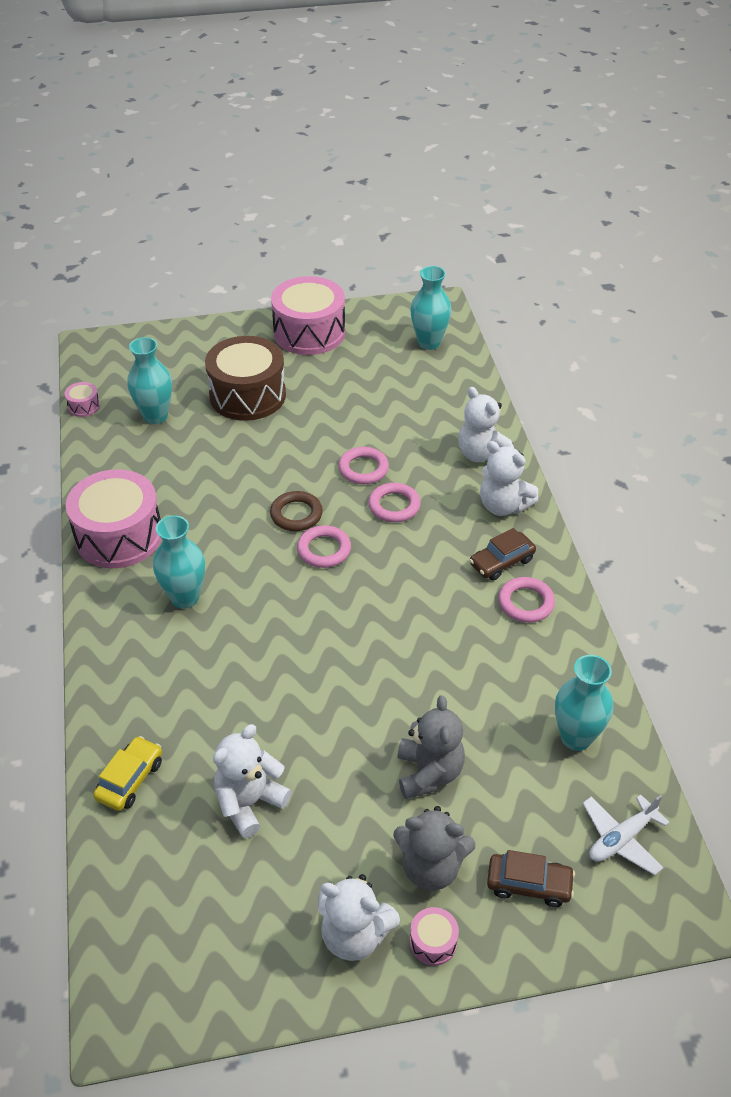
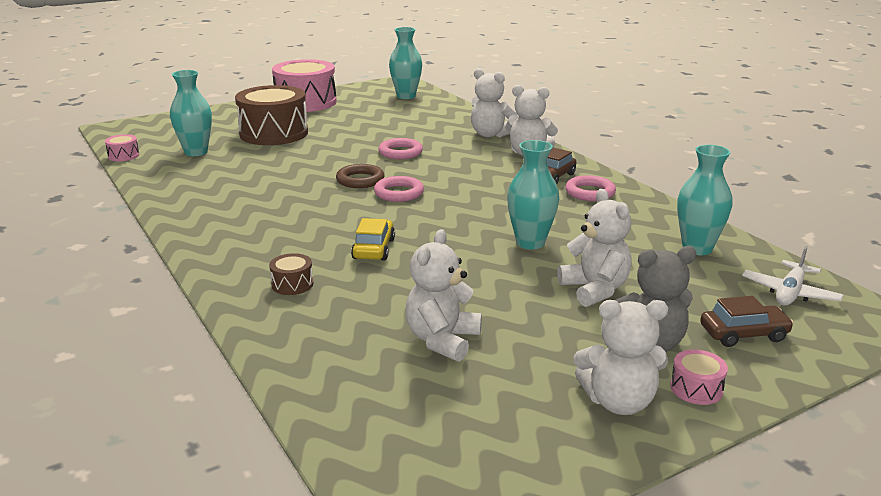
camera: 20 degrees left, 20 degrees down
(119, 536) = (199, 213): pink drum -> none
(130, 779) = (305, 351): yellow car -> yellow car (373, 249)
(157, 679) = (292, 284): none -> brown drum
(185, 598) = (288, 235): turquoise vase -> turquoise vase (530, 243)
(394, 506) = (441, 165): pink ring -> none
(429, 773) = (595, 290): grey teddy bear -> white teddy bear

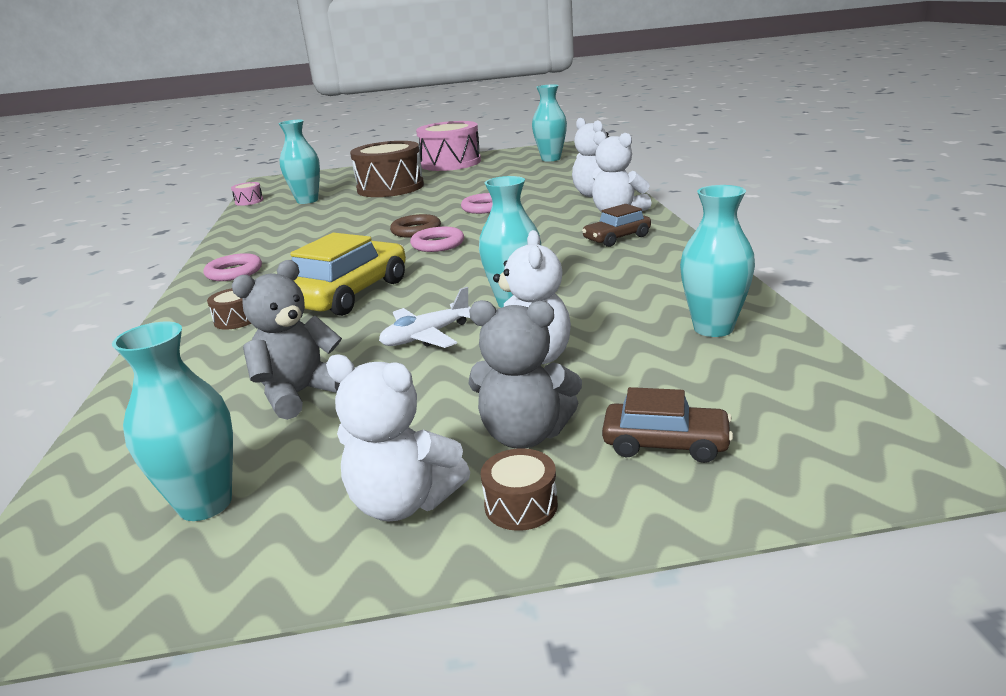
camera: 25 degrees right, 0 degrees up
(373, 249) = (349, 294): yellow car -> yellow car, size x1.77
(442, 340) = (300, 394): white teddy bear -> grey teddy bear
(474, 432) = (205, 504): none -> turquoise vase
(590, 192) = (644, 256): pink ring -> pink ring (234, 272)
(696, 388) = (521, 505): pink drum -> brown drum
(790, 293) = (792, 399): white plane -> white plane (426, 336)

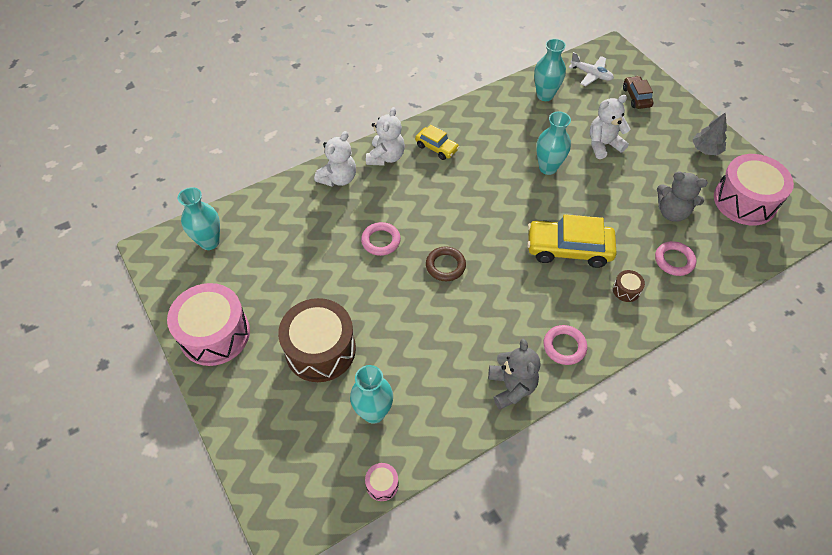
camera: 115 degrees left, 30 degrees up
(205, 504) = (744, 201): turquoise vase -> pink drum
(403, 502) = (706, 149): white teddy bear -> grey tree
(426, 336) = (600, 189): white plane -> white plane (591, 74)
(438, 244) = (471, 239): pink ring -> pink ring (674, 260)
(521, 505) = (687, 122): brown drum -> none
(525, 434) = (653, 131): grey teddy bear -> grey teddy bear (511, 387)
(617, 238) = (436, 147): brown car -> yellow car

